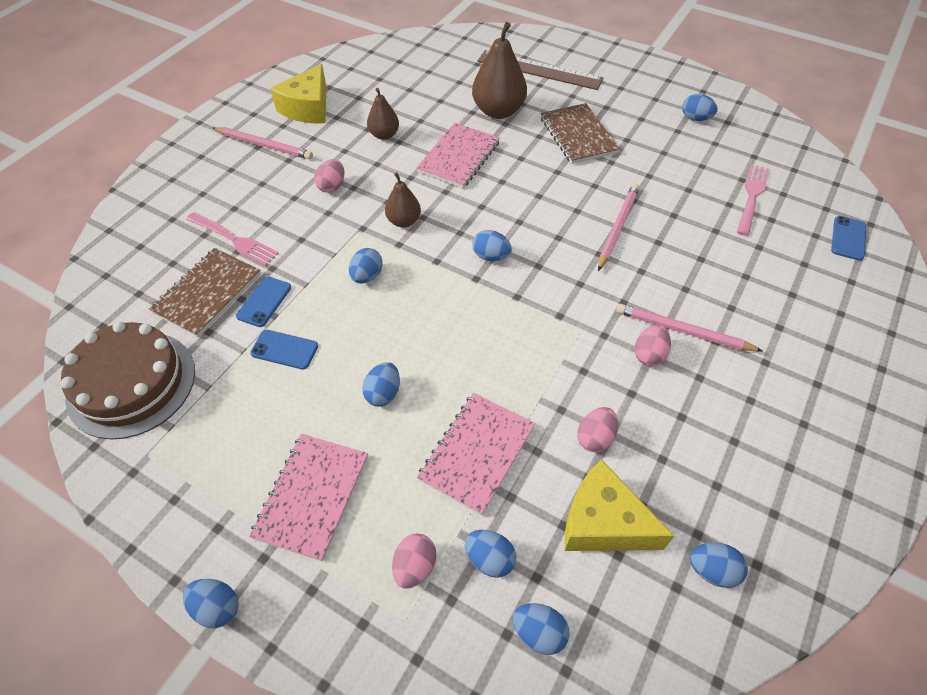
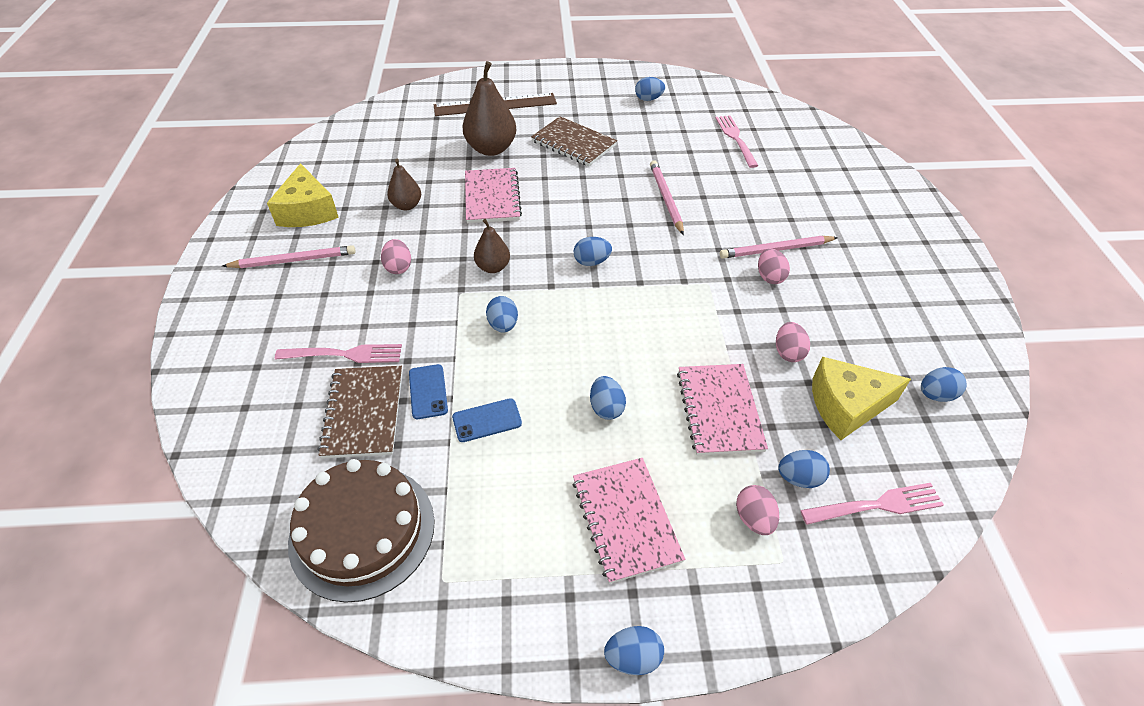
camera: 35 degrees left, 5 degrees down
(539, 632) = (876, 505): blue egg -> pink fork
(848, 238) = (818, 141): blue phone -> none

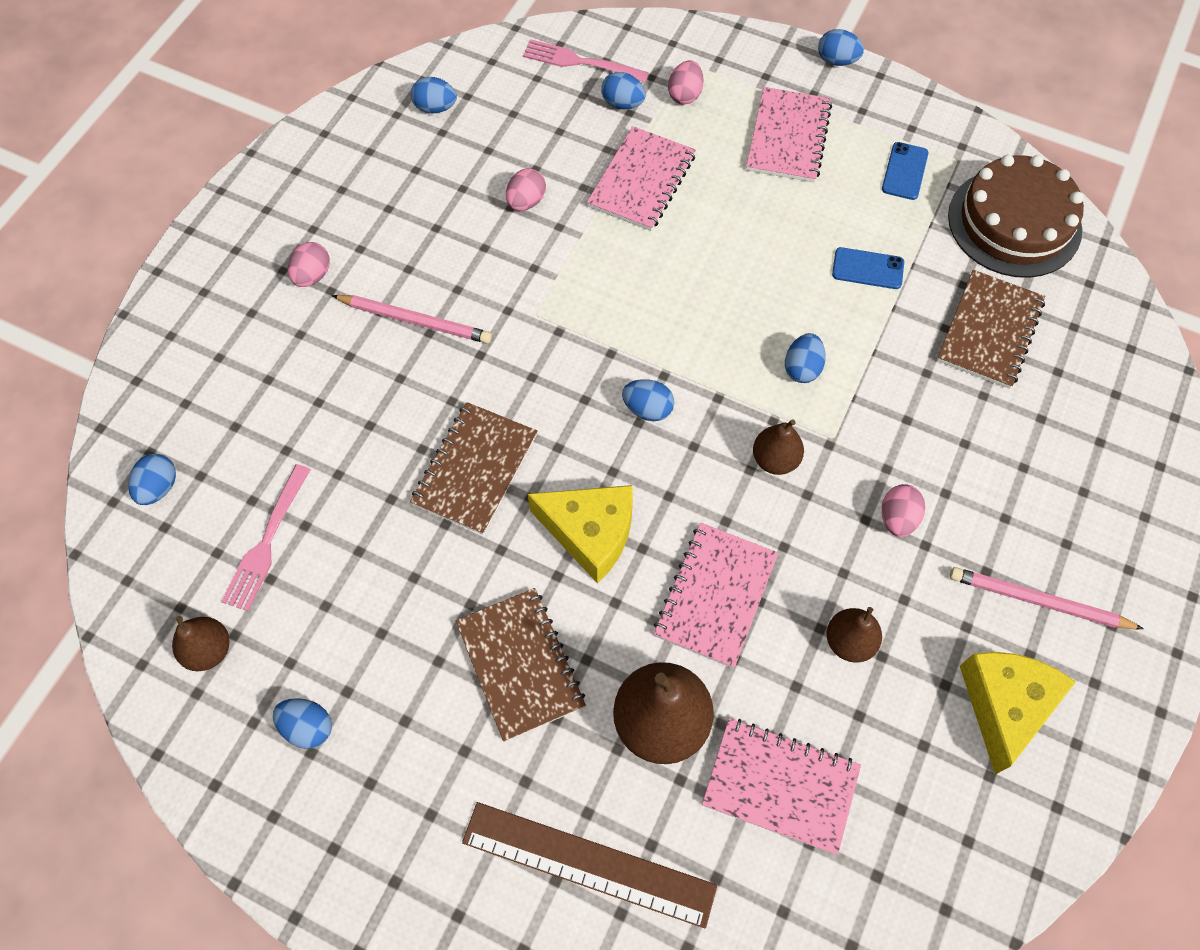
camera: 150 degrees left, 15 degrees up
(345, 354) = (996, 412): pink fork -> none
(420, 149) = (780, 786): none -> pink notebook
(428, 391) = (916, 325): blue phone -> blue phone (904, 171)
(606, 408) = (745, 230): blue egg -> blue egg (159, 487)
(665, 198) = (475, 469): pink pencil -> brown notebook
(716, 103) = (208, 650): none -> brown pear
(769, 277) = (459, 289): pink egg -> pink egg (312, 276)
(846, 406) = (524, 134): yellow cheese -> yellow cheese (590, 533)

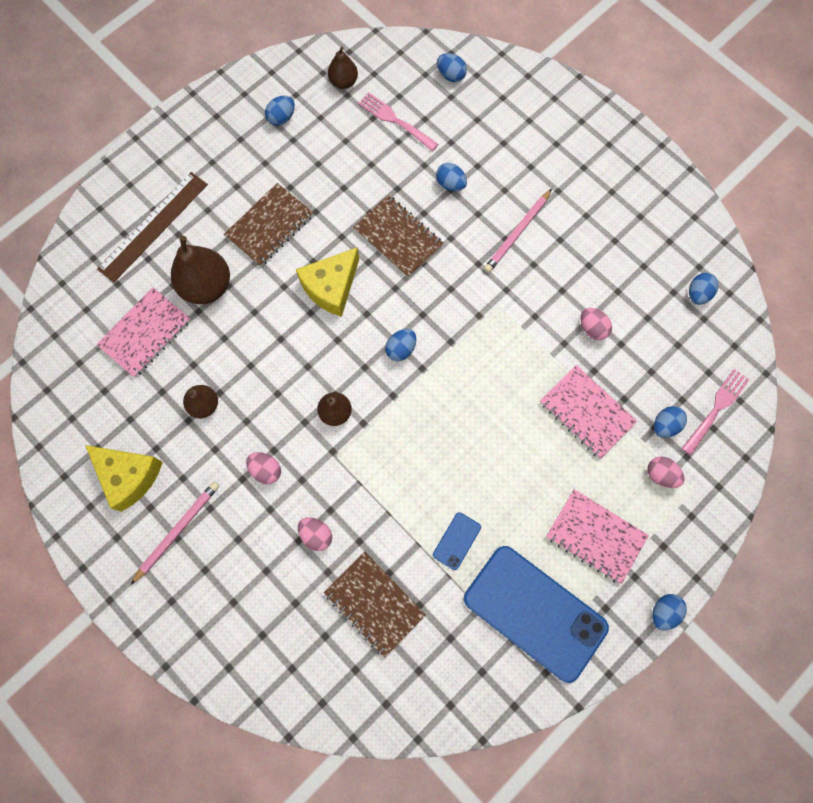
camera: 110 degrees right, 10 degrees up
(312, 276) = (573, 183): pink egg -> pink egg (316, 535)
(520, 664) = (270, 226): brown notebook -> brown notebook turned 45 degrees counterclockwise
(715, 595) = (264, 342): pink notebook -> none
(802, 368) = (394, 458): blue egg -> blue egg (450, 184)
(904, 171) = (535, 612): blue phone -> blue phone, size x2.49
(1014, 222) = (459, 675): brown cake -> none

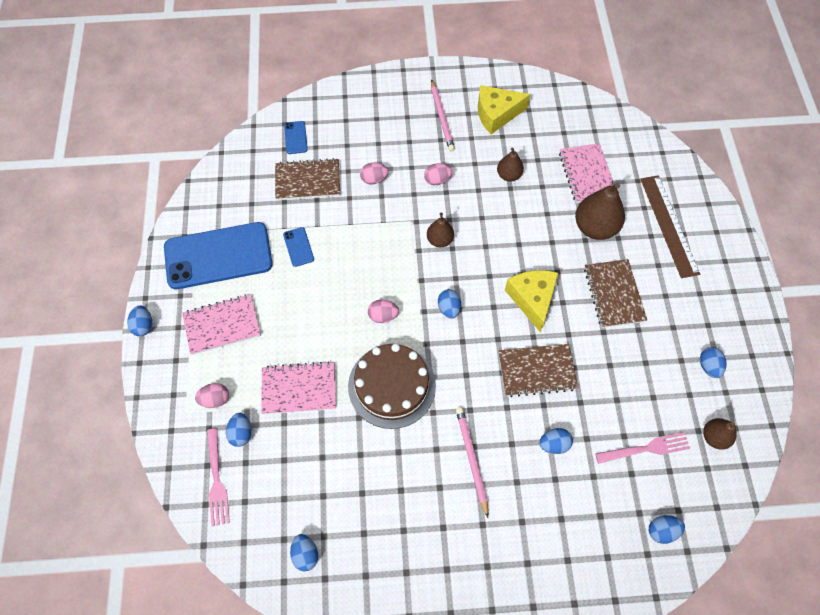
camera: 130 degrees right, 10 degrees down
(330, 670) = (295, 137): none -> blue phone
(514, 339) = (391, 386): none -> brown cake
(592, 328) = (351, 447): pink egg -> pink egg (383, 316)

